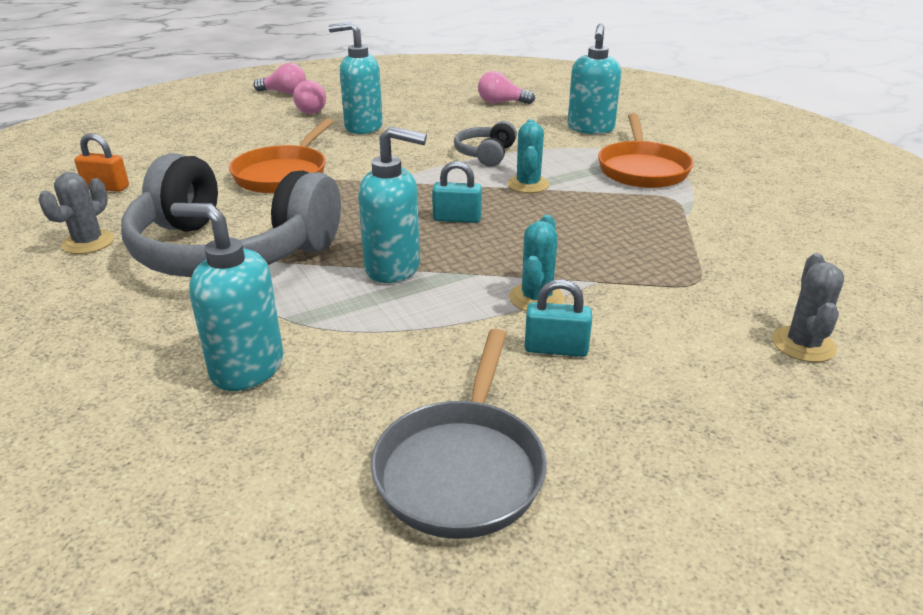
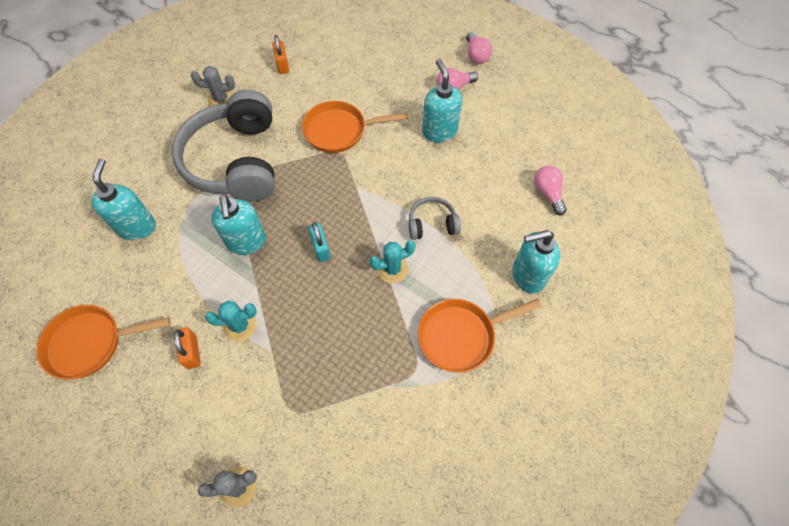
camera: 65 degrees right, 30 degrees up
(461, 468) = (90, 343): grey pan -> orange pan
(556, 349) = (192, 352): turquoise padlock -> orange padlock

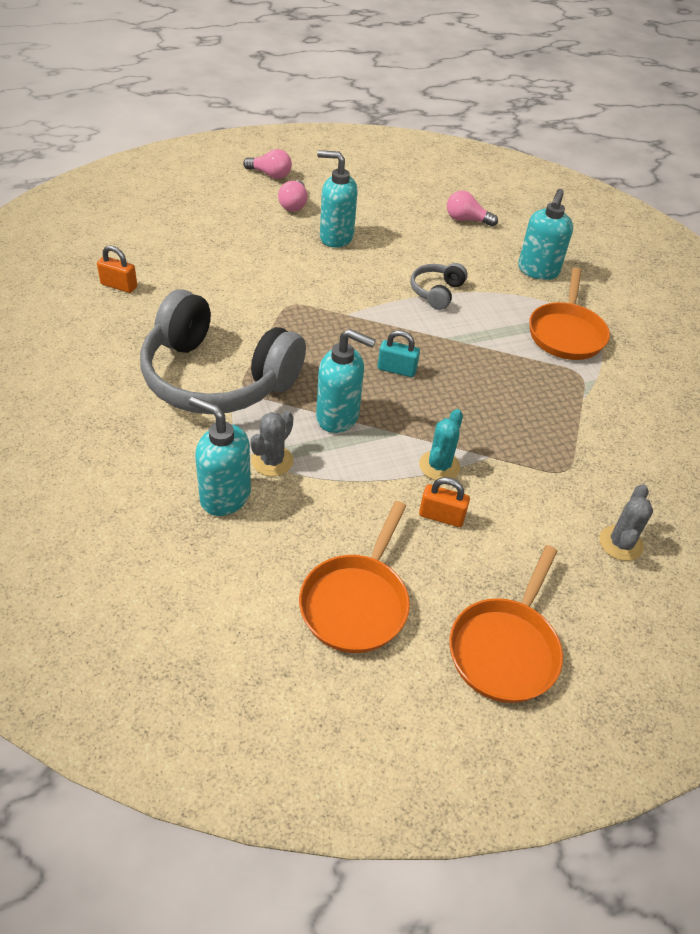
camera: 60 degrees left, 15 degrees down
(221, 99) = (109, 350): grey cactus -> grey cactus (272, 461)
(339, 131) = (262, 291): orange pan -> orange pan (505, 648)
(392, 269) = (463, 337): turquoise cactus -> none

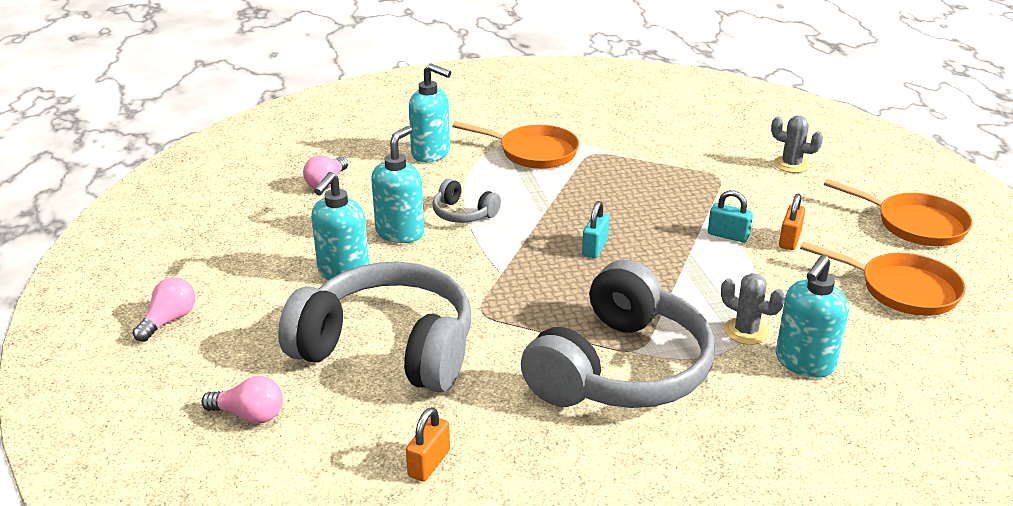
camera: 80 degrees left, 15 degrees down
(242, 263) = (388, 348): none -> grey headphones
(294, 205) = (257, 302): pink light bulb -> pink light bulb (249, 415)
(338, 417) = (672, 287): turquoise soap dispenser -> turquoise soap dispenser (400, 233)
(439, 466) = (728, 235): turquoise cactus -> turquoise padlock

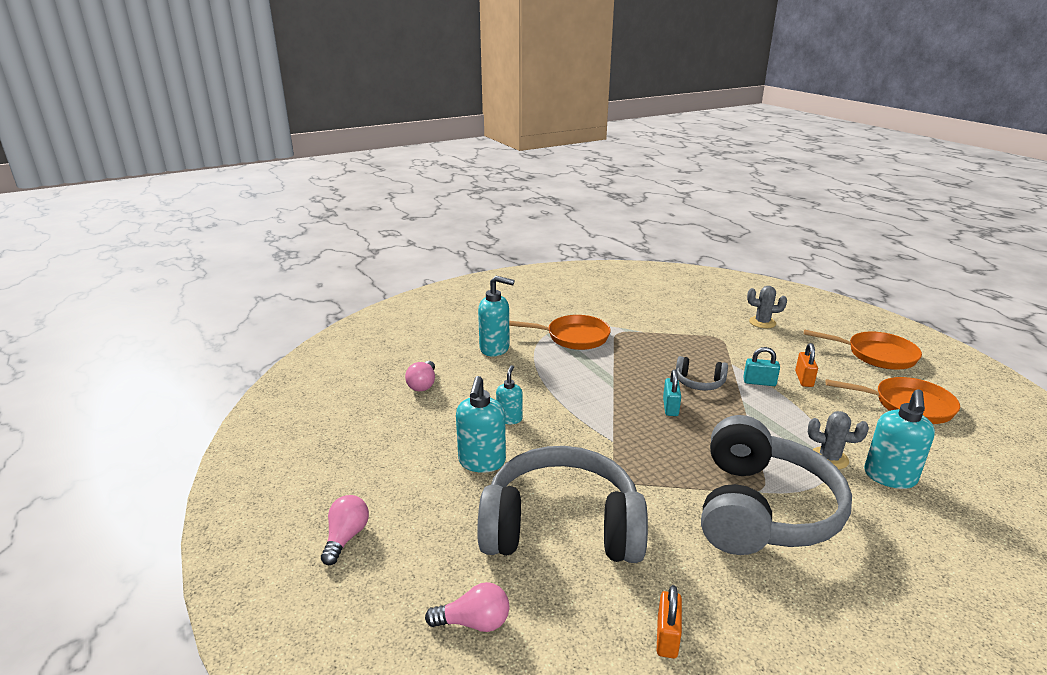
camera: 15 degrees left, 5 degrees down
(400, 233) = (509, 419): turquoise soap dispenser -> turquoise soap dispenser, size x0.60
(463, 213) = (550, 394): grey headphones -> grey headphones (699, 382)

